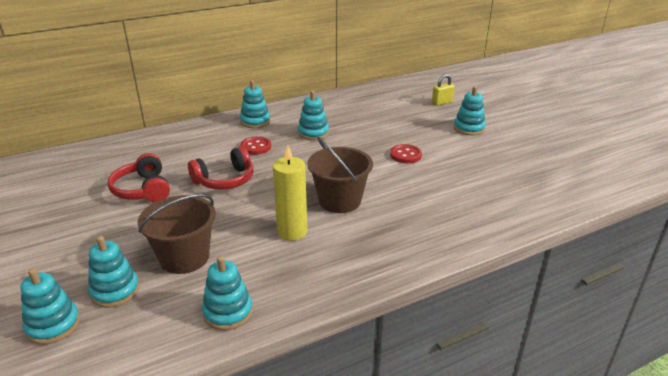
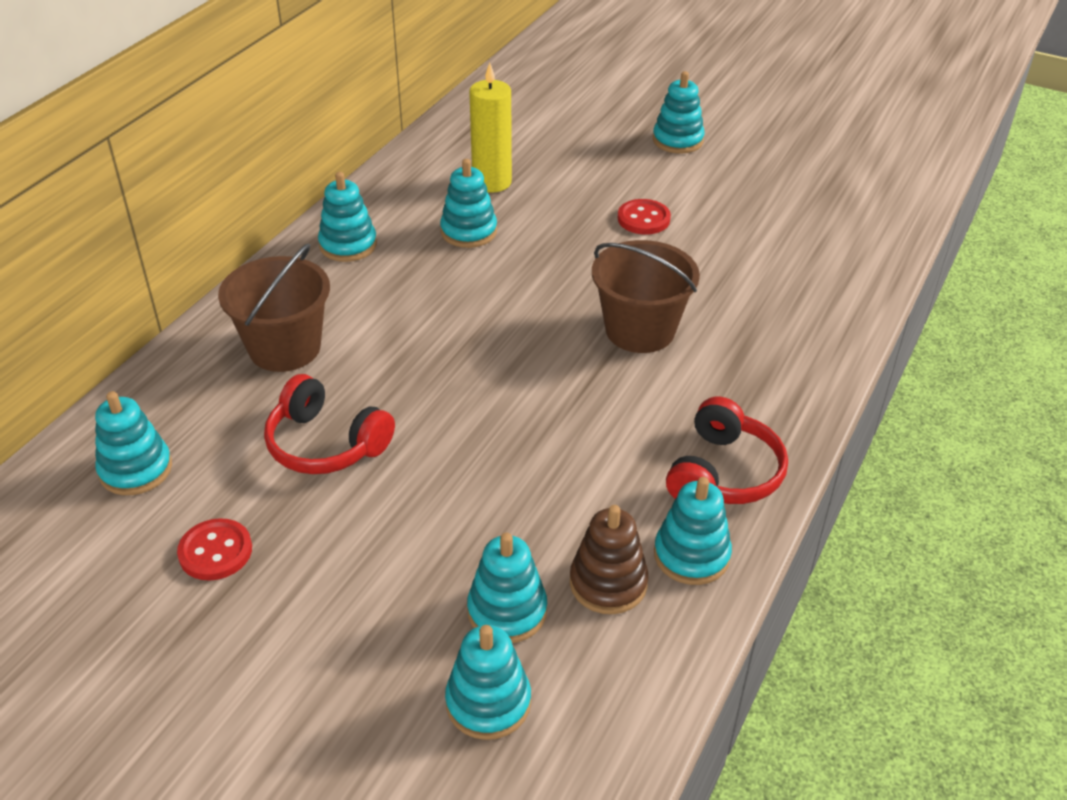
camera: 35 degrees left, 10 degrees up
(68, 170) = (136, 469): none -> turquoise stacking toy
(173, 303) = (608, 583): none -> brown stacking toy
(184, 257) = (538, 514): brown bucket -> brown bucket (284, 348)
(225, 180) = (436, 369): red headphones -> red headphones (723, 473)
(256, 147) = (409, 292): red button -> red button (215, 551)
(292, 232) = (634, 406): yellow candle -> yellow candle (492, 182)
(442, 103) = (594, 106): yellow padlock -> none

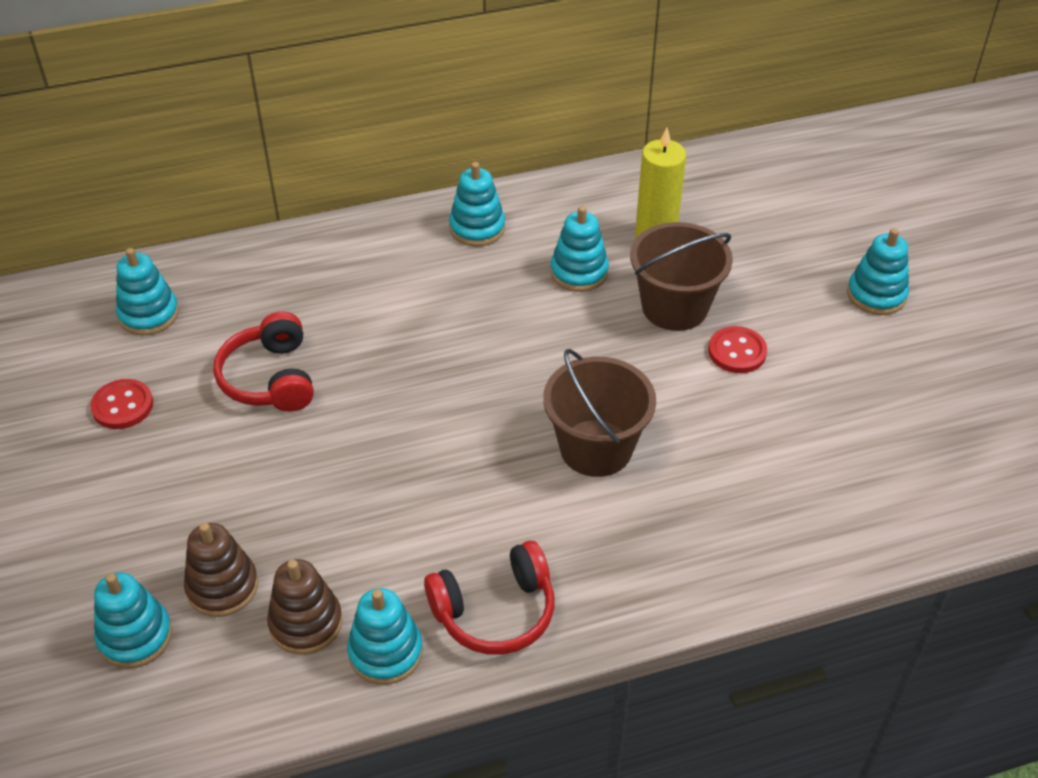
camera: 45 degrees right, 5 degrees up
(284, 348) = (334, 286): brown bucket -> brown bucket (674, 307)
(507, 611) = (222, 587): turquoise stacking toy -> brown stacking toy

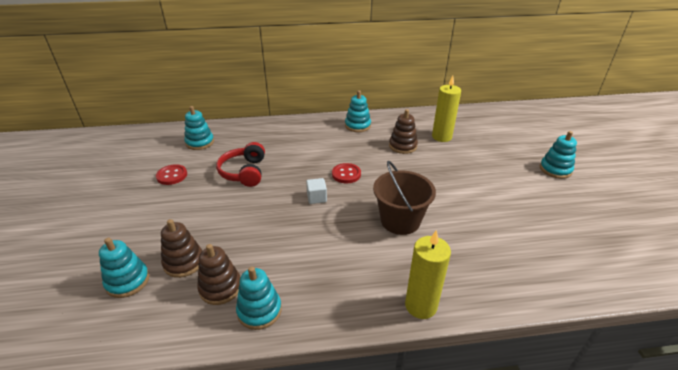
camera: 10 degrees right, 10 degrees down
(431, 419) = (316, 198): none -> white cube
(495, 611) = (328, 297): red headphones -> none
(579, 272) = (402, 146): turquoise stacking toy -> brown stacking toy
(649, 603) = (421, 305): none -> yellow candle
(674, 307) = (449, 164): brown bucket -> none
(737, 351) = (480, 186): red button -> red button (346, 174)

